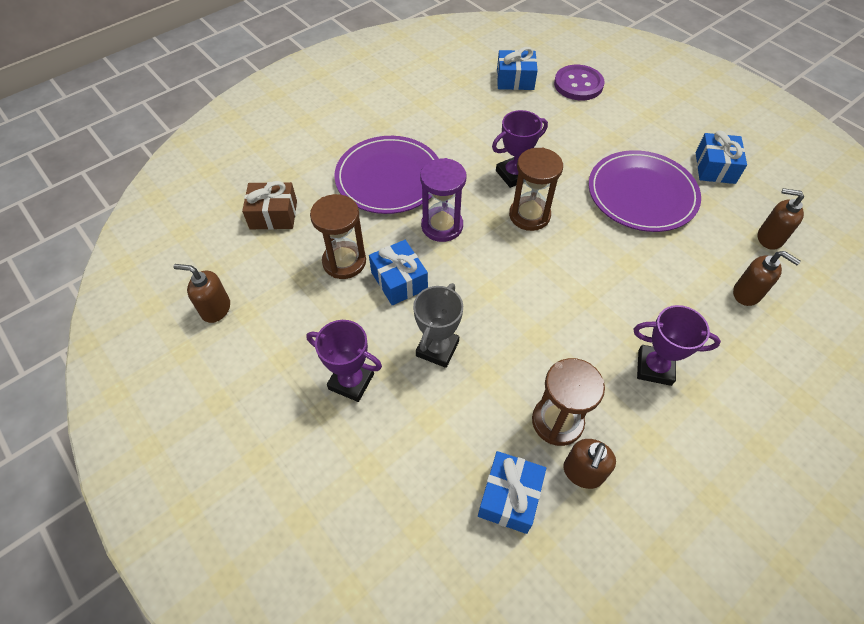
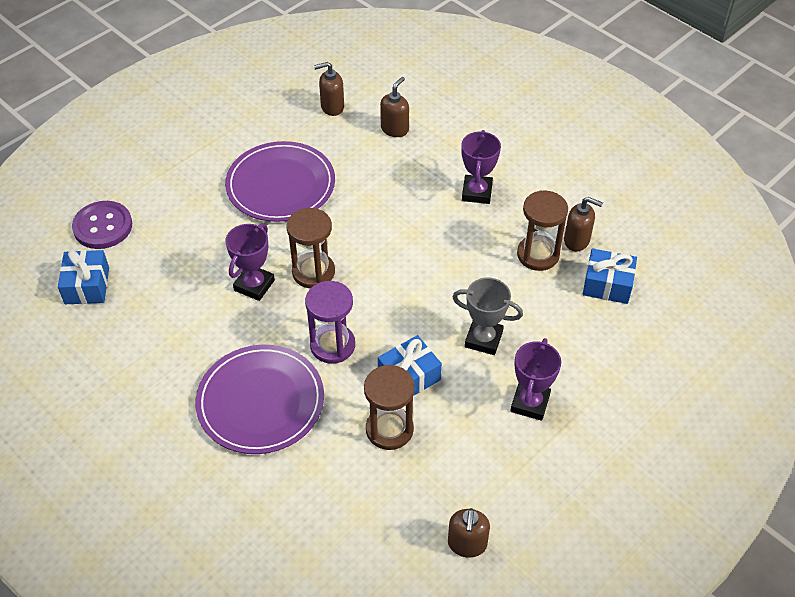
camera: 95 degrees left, 5 degrees down
(273, 215) = (325, 515): brown gift -> none
(514, 174) = (254, 285): purple trophy -> purple trophy turned 60 degrees clockwise
(715, 167) = (243, 130): blue gift -> none
(769, 238) = (332, 107): brown soap dispenser -> brown soap dispenser turned 60 degrees clockwise

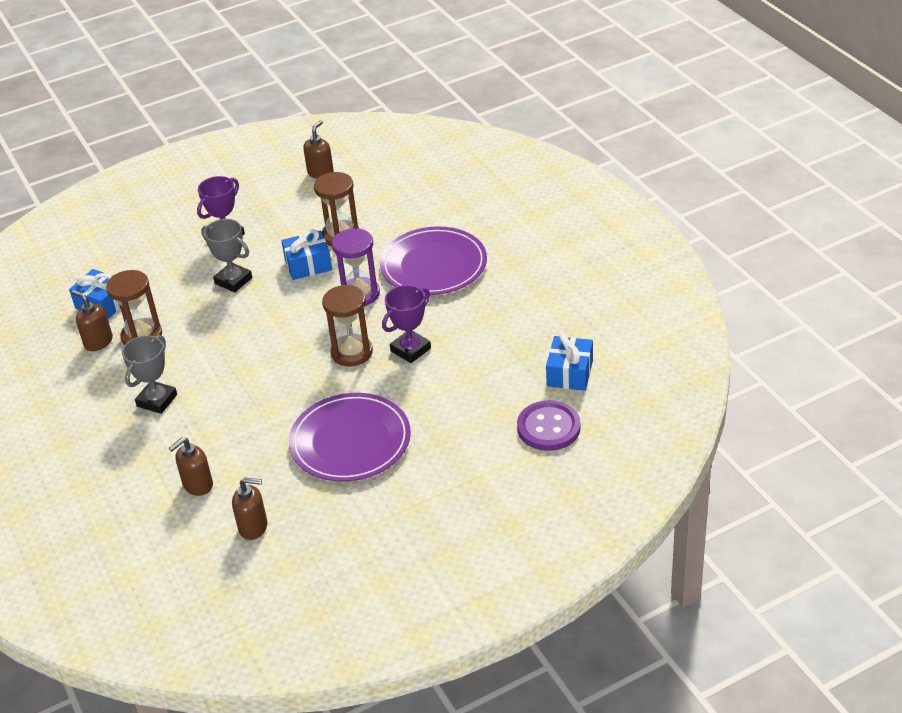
camera: 160 degrees left, 10 degrees down
(477, 192) = (157, 400): purple trophy -> grey trophy

